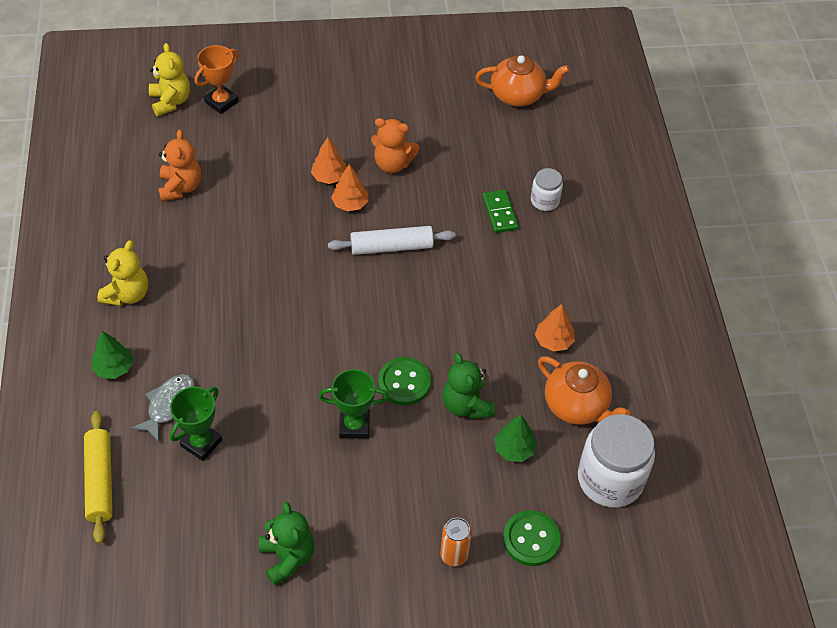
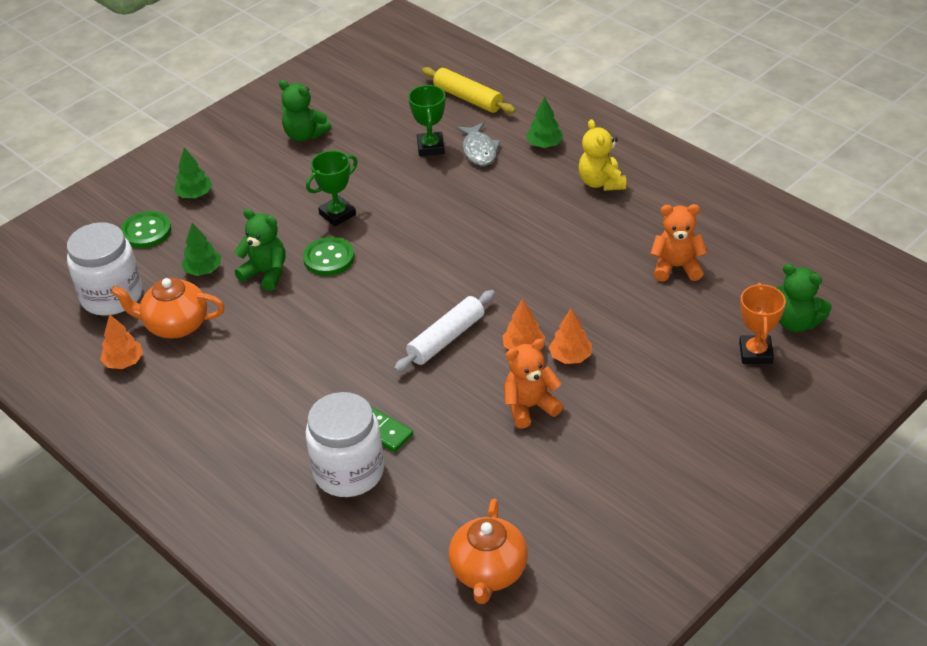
camera: 145 degrees right, 10 degrees down
(171, 101) = (796, 323): yellow teddy bear -> green teddy bear
(181, 187) = (676, 267): orange teddy bear -> orange teddy bear turned 135 degrees clockwise
(454, 555) = (194, 195): orange can -> green tree
(518, 95) = (488, 572): orange teapot -> orange teapot turned 45 degrees counterclockwise
(544, 201) = (349, 472): white jar -> white jar, size x1.94
(553, 341) = (233, 358): orange tree -> orange tree (124, 362)

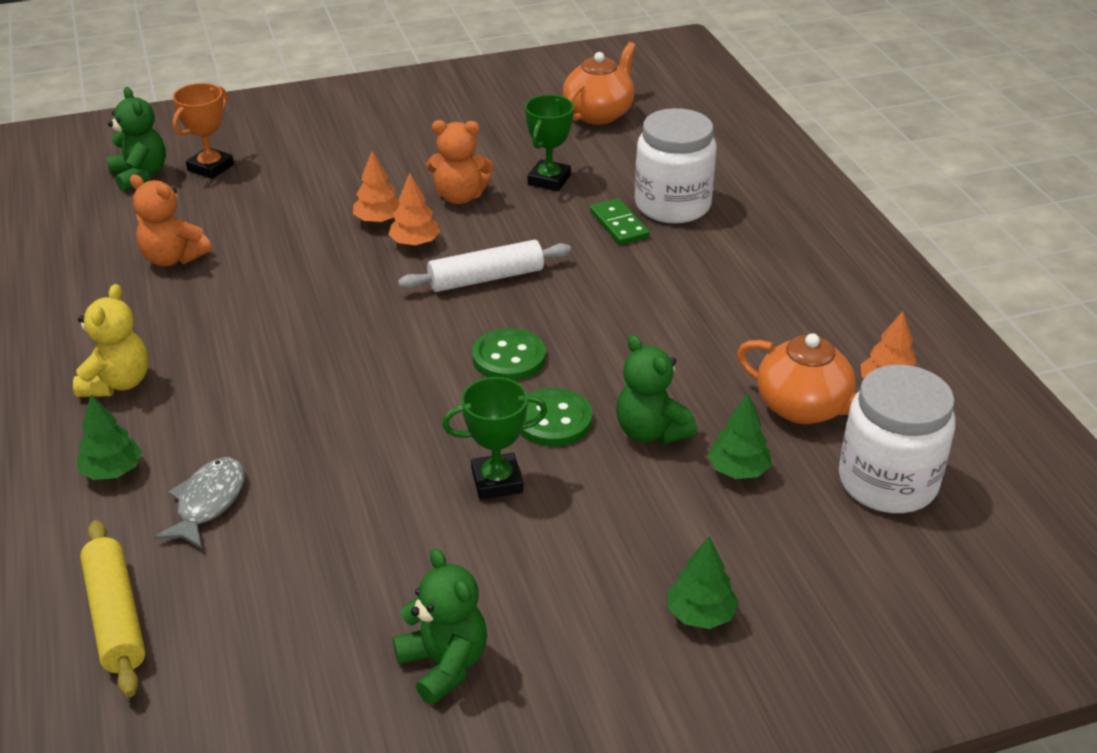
camera: 155 degrees left, 5 degrees down
(146, 231) = (806, 573): green button -> green button (509, 357)
(430, 147) = (269, 541): green trophy -> green trophy (549, 180)

